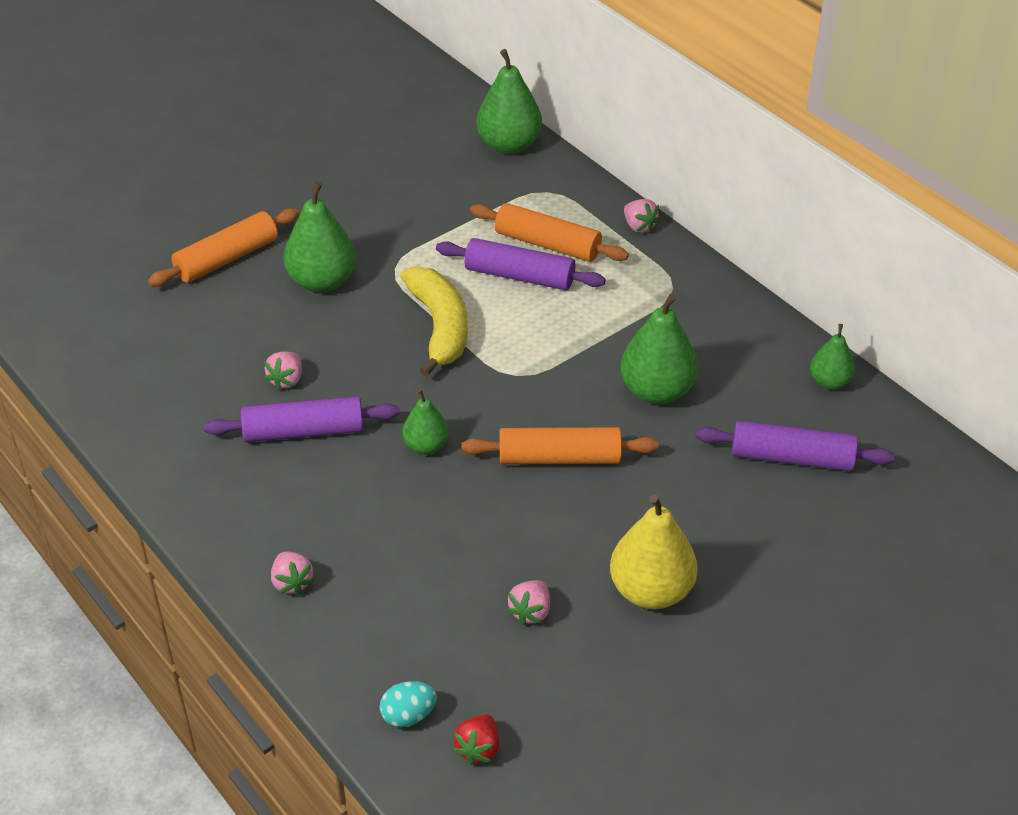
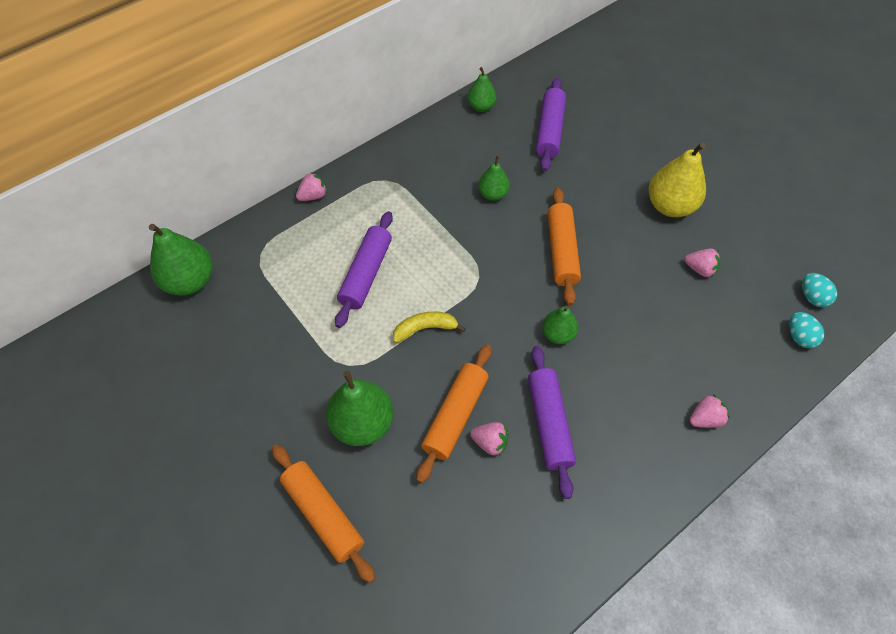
camera: 90 degrees left, 15 degrees up
(439, 327) = (425, 328): yellow banana -> yellow banana, size x0.58
(478, 749) = (812, 297): red strawberry -> turquoise egg
(547, 244) = (328, 255): orange rolling pin -> orange rolling pin (455, 415)
(656, 391) = (493, 194): green pear -> green pear, size x0.58

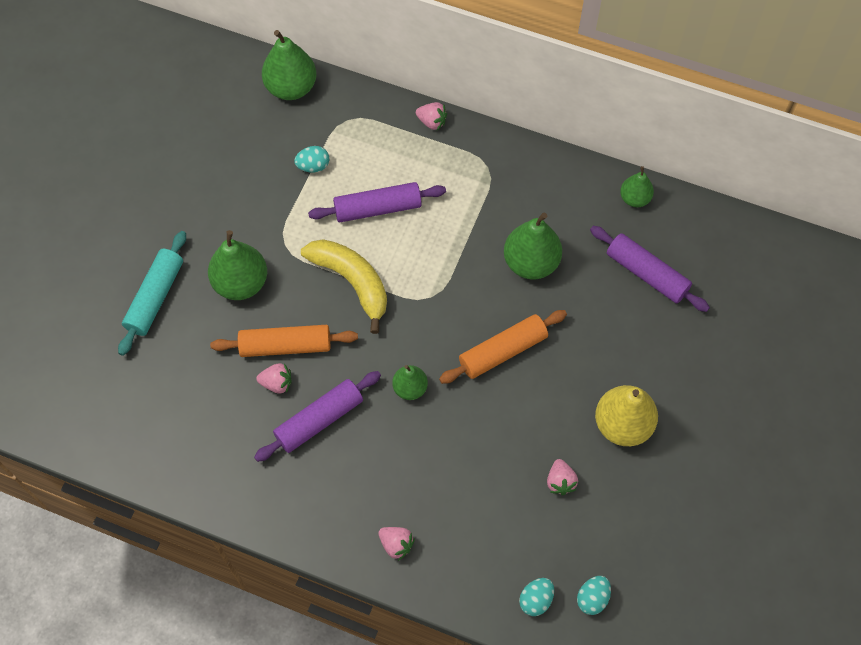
camera: 60 degrees right, 5 degrees up
(285, 303) = (313, 166): none -> turquoise egg
(323, 514) = (155, 297): orange rolling pin -> turquoise rolling pin
(425, 328) = (352, 282): yellow banana -> yellow banana, size x1.71
(490, 442) = (277, 383): pink strawberry -> pink strawberry turned 75 degrees counterclockwise
(493, 194) = (531, 263): green pear -> green pear, size x1.71
(550, 130) = (646, 274): purple rolling pin -> purple rolling pin turned 60 degrees clockwise

